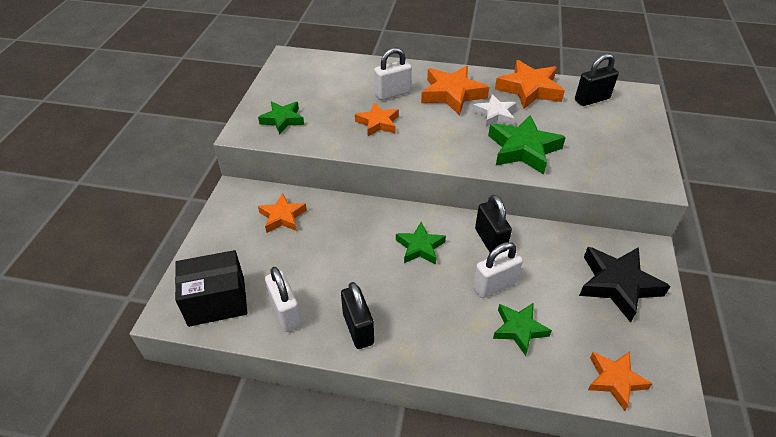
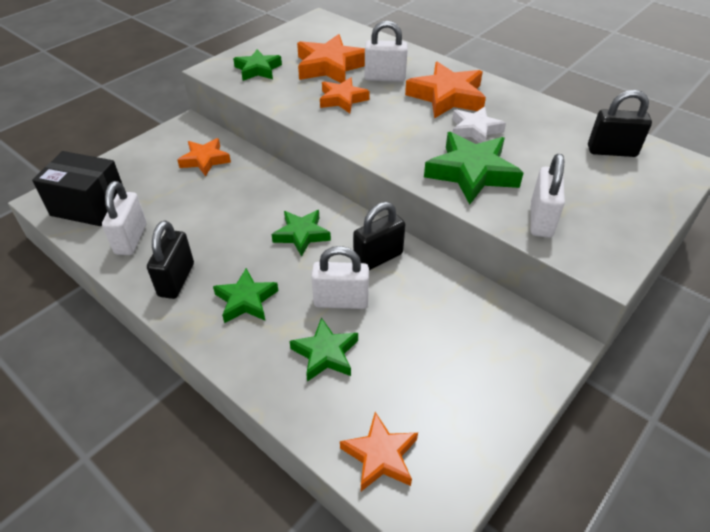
camera: 30 degrees right, 0 degrees up
(427, 318) = (246, 300): none -> green star
(490, 241) = (378, 258): black padlock -> black padlock turned 45 degrees clockwise
(529, 89) = (542, 118): orange star -> orange star (330, 66)
(595, 167) = (541, 220): none -> white padlock
(617, 284) = (481, 363): black star -> none

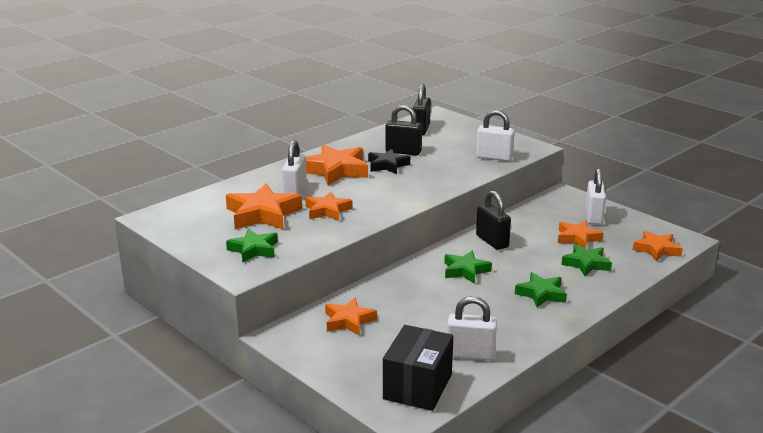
camera: 85 degrees left, 20 degrees down
(176, 280) = (522, 326): black padlock -> black padlock (403, 152)
(341, 301) = (537, 257): white padlock -> white padlock (593, 217)
(403, 350) = (577, 238): none -> orange star
(471, 173) = (442, 171): green star -> none
(475, 130) = (387, 165): white star -> black star

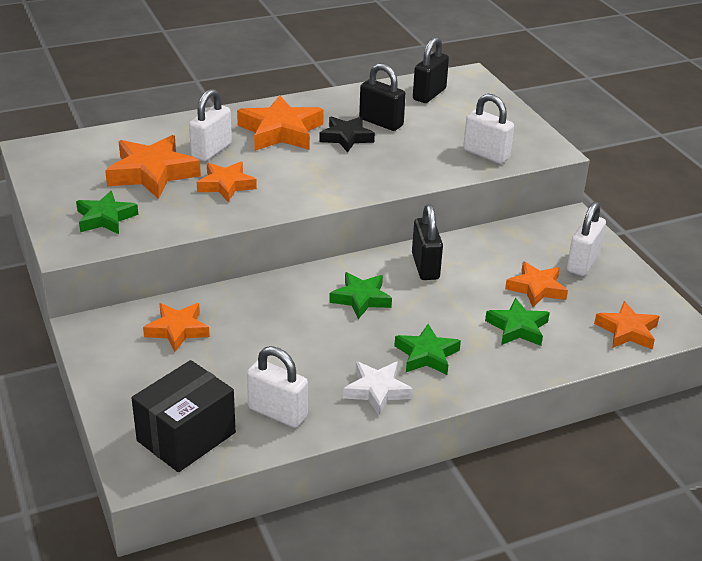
camera: 20 degrees right, 10 degrees up
(527, 323) = (377, 391): none -> white star

